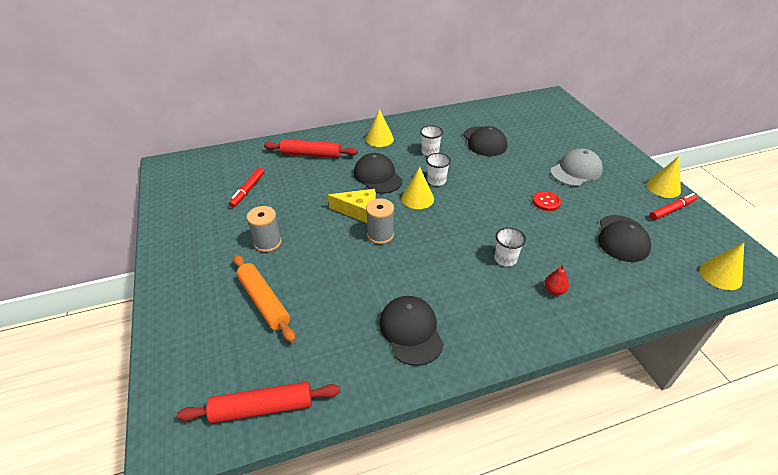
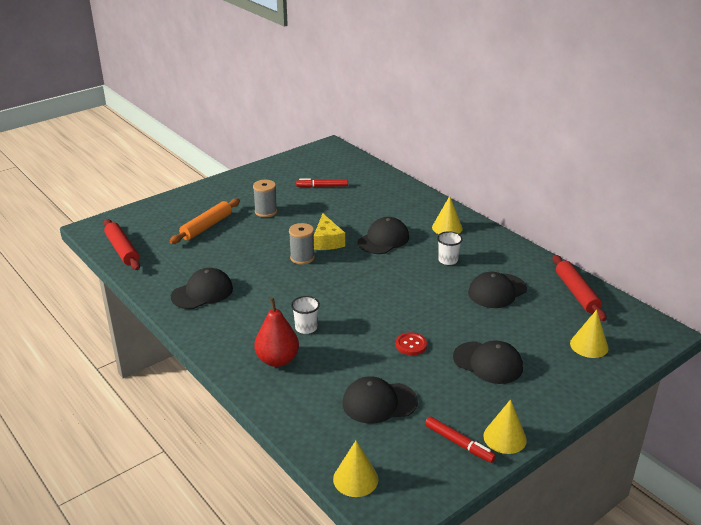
camera: 70 degrees right, 10 degrees down
(311, 154) = (392, 200): red rolling pin -> red rolling pin (576, 293)
(417, 198) = (364, 267): yellow cone -> yellow cone (589, 345)
(436, 180) = (400, 272): white cup -> none
(554, 290) = (277, 360): red pear -> red pear, size x1.98
(576, 171) = (488, 363): grey cap -> black cap

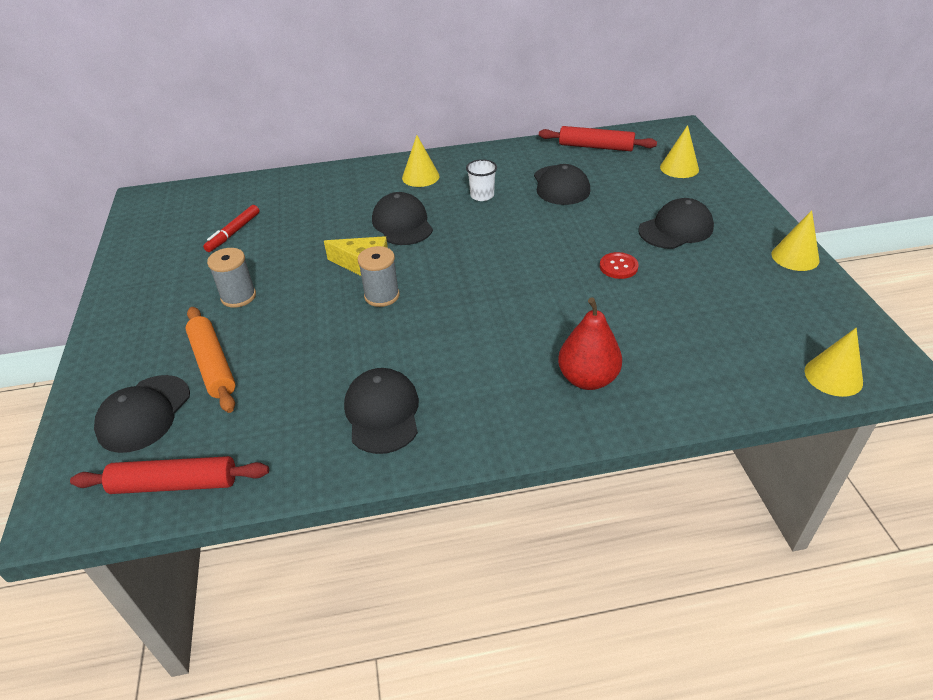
camera: 60 degrees left, 10 degrees up
(306, 328) = (536, 335): white cup -> none
(379, 402) = (709, 320): black cap -> black cap (144, 413)
(459, 443) = (795, 287): red marker -> none

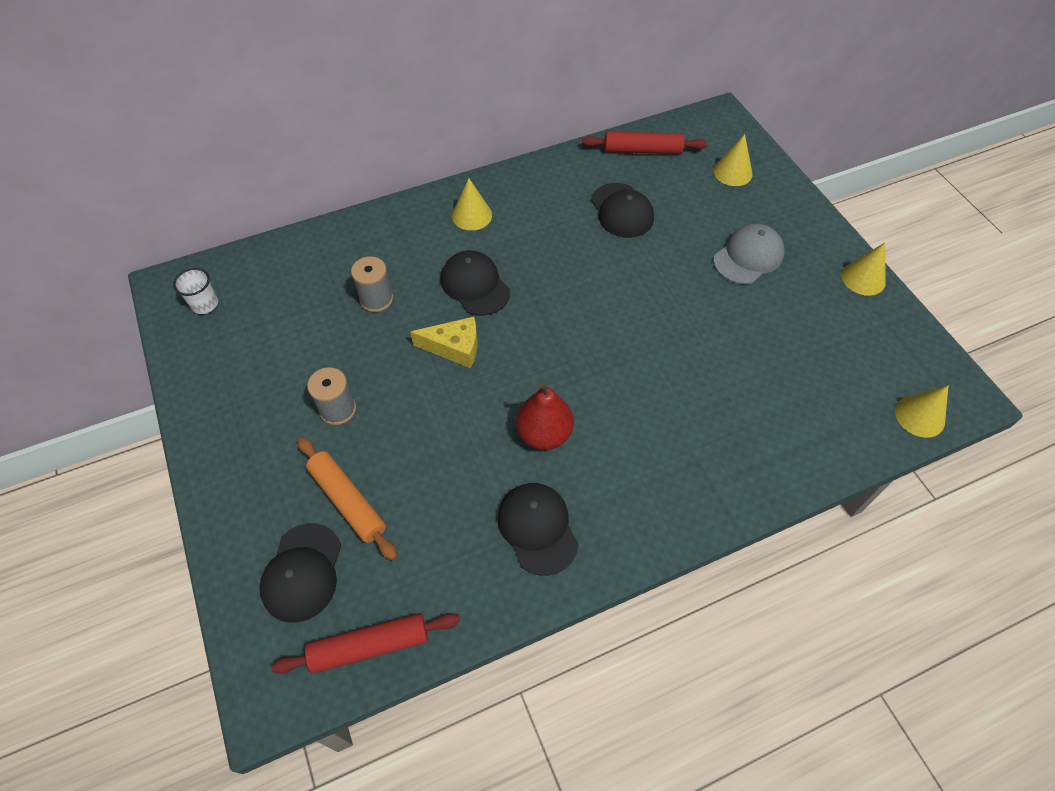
camera: 15 degrees left, 15 degrees up
(233, 233) = (295, 322): red marker -> none
(382, 296) = (487, 385): grey spool -> grey spool (376, 299)
(482, 195) = (545, 235): white cup -> white cup (205, 304)
(587, 379) = (713, 455): red pear -> red pear (544, 434)
(618, 267) = (706, 314): red button -> none
(676, 229) = (748, 257): black cap -> grey cap

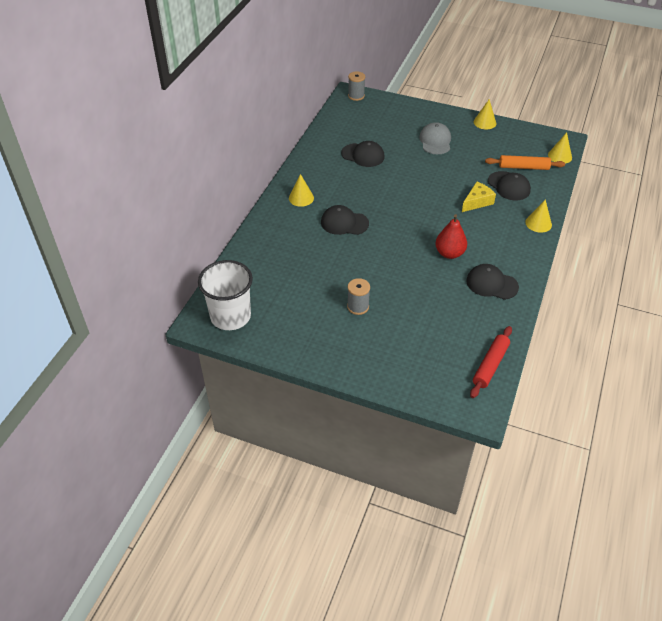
camera: 45 degrees left, 10 degrees down
(205, 304) = (230, 316): white cup -> white cup, size x2.28
(302, 572) = (431, 366): black cap -> black cap (509, 186)
(348, 501) = (411, 331): orange rolling pin -> orange rolling pin (523, 167)
(376, 299) = (309, 257): grey spool -> grey spool (356, 96)
(454, 347) = (371, 250): yellow cheese -> yellow cheese (477, 202)
(642, 150) = (337, 126): red rolling pin -> none
(732, 172) = (386, 113): yellow cone -> yellow cone (538, 223)

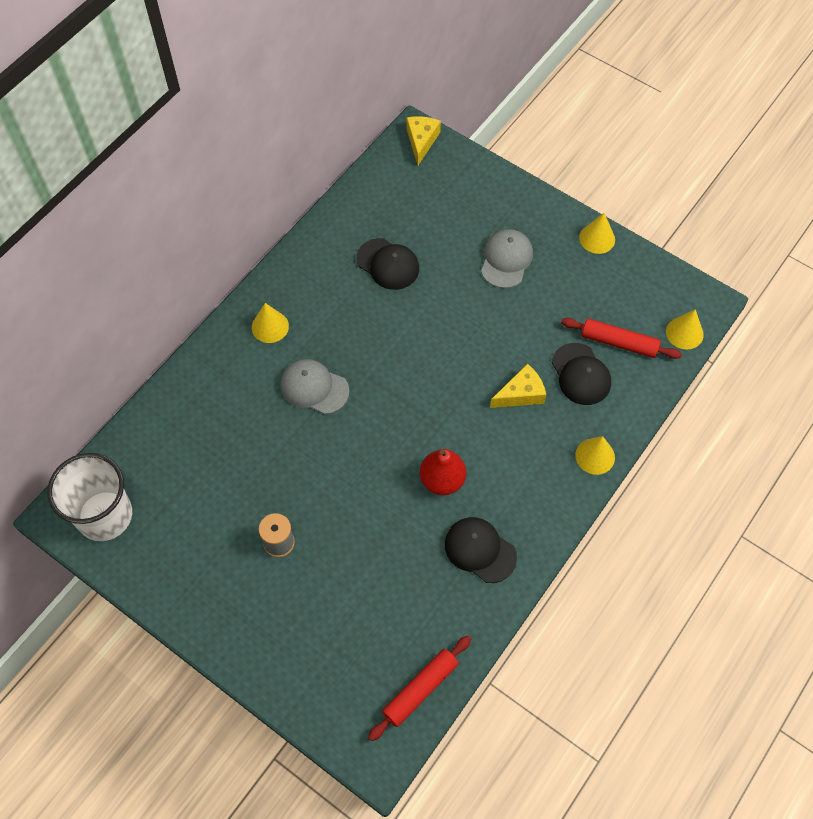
camera: 15 degrees right, 15 degrees up
(344, 223) = (314, 388): black cap -> grey cap
(356, 96) = (421, 141): grey spool -> yellow cheese
(523, 167) = (619, 342): orange rolling pin -> red rolling pin

